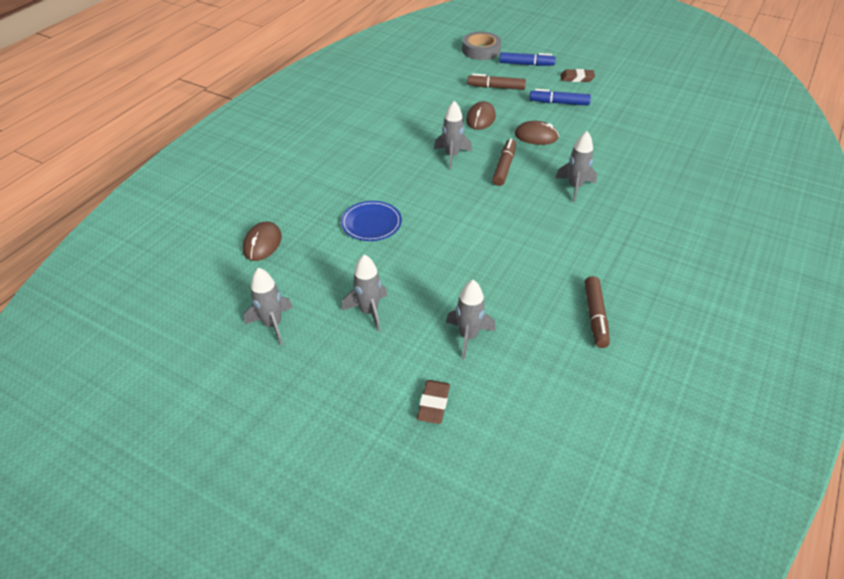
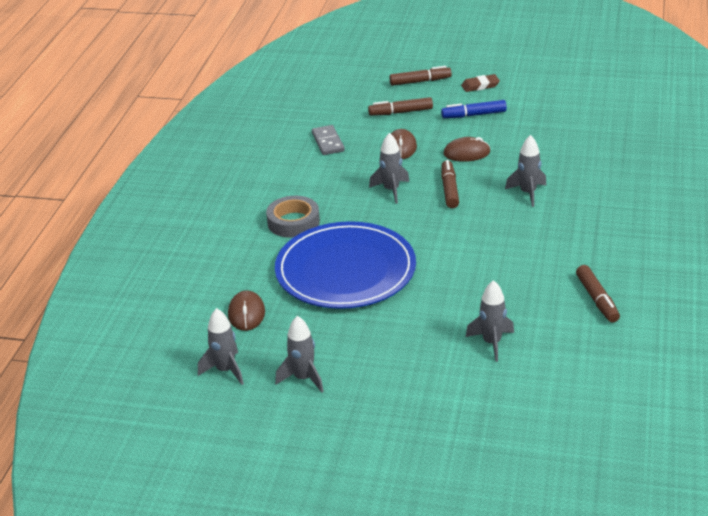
camera: 15 degrees left, 10 degrees down
(369, 311) = (389, 345): grey rocket -> grey rocket (225, 370)
(371, 223) = (345, 270): blue plate -> blue plate, size x2.22
(421, 101) = (328, 142): none -> grey domino
(433, 404) = (489, 401): brown eraser -> none
(481, 50) = (363, 76): grey tape -> grey tape (293, 222)
(526, 64) = (420, 81): blue marker -> brown marker

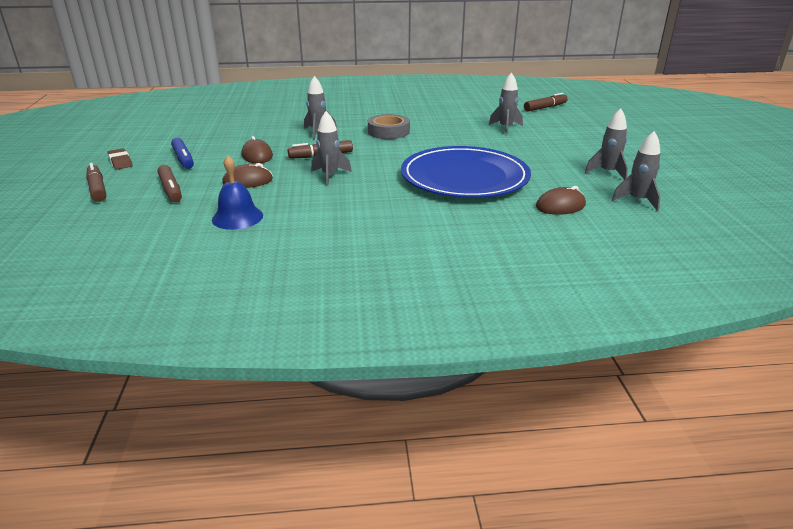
camera: 110 degrees left, 5 degrees down
(293, 222) = (405, 210): grey tape -> grey tape (388, 132)
(328, 142) = (237, 217): grey domino -> blue bell
(597, 299) = (437, 109): brown marker -> brown marker (545, 107)

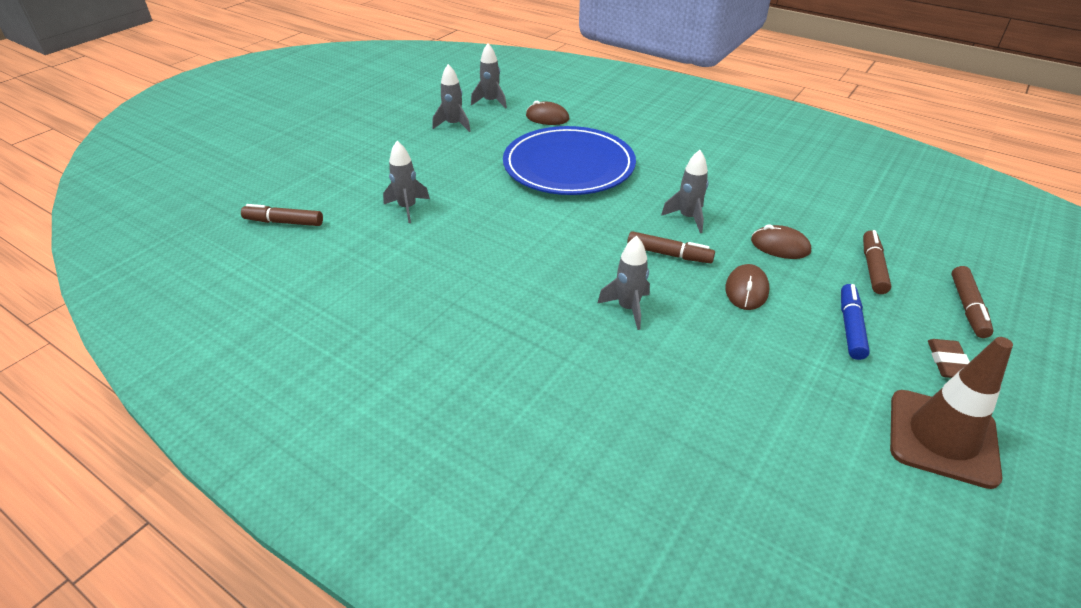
camera: 140 degrees left, 10 degrees up
(130, 139) = (942, 438): none -> brown traffic cone
(237, 217) = (810, 202): blue bell -> none
(388, 132) = (539, 264): grey tape -> none

